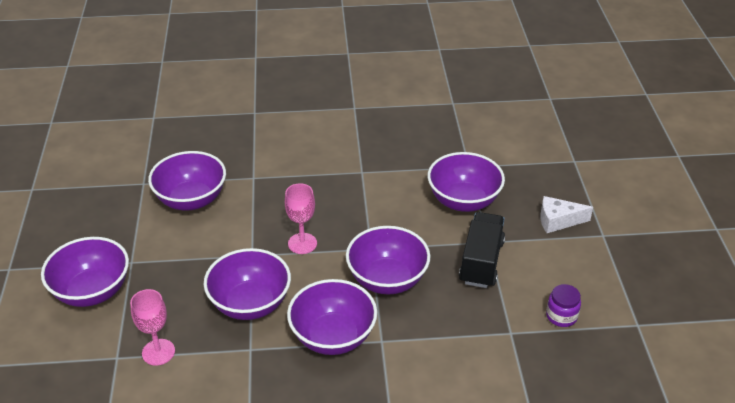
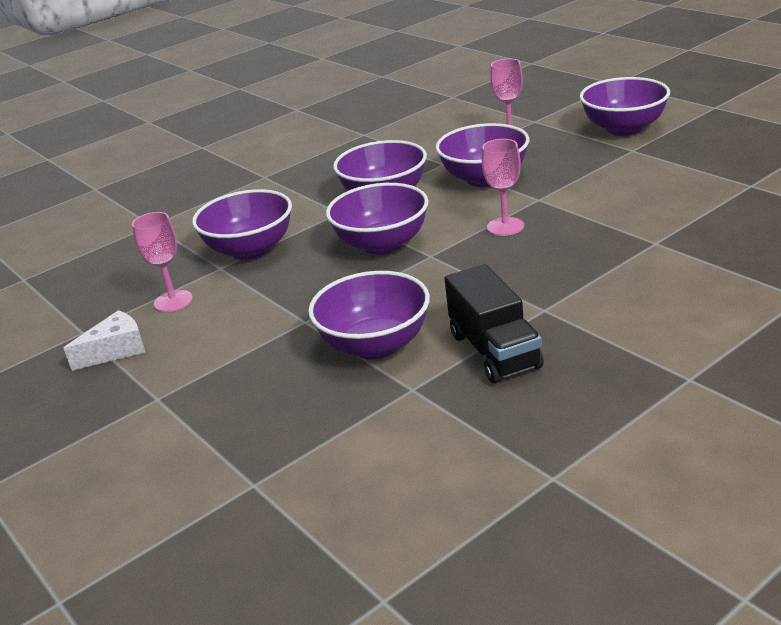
camera: 150 degrees right, 10 degrees down
(191, 200) = (676, 199): purple bowl -> purple bowl (250, 250)
(481, 262) = (296, 301): black truck -> black truck (494, 351)
(558, 221) = (229, 385): white cheese -> white cheese (116, 350)
(561, 316) = (173, 301): purple jar -> pink goblet

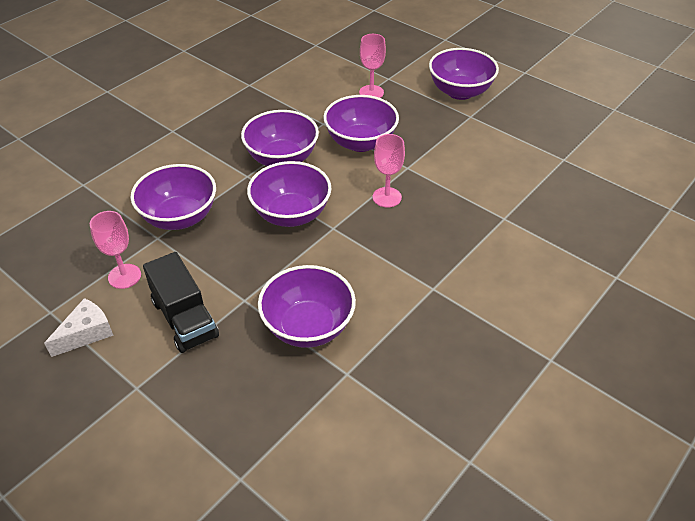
camera: 15 degrees left, 15 degrees up
(494, 351) = (403, 332): black truck -> black truck (185, 319)

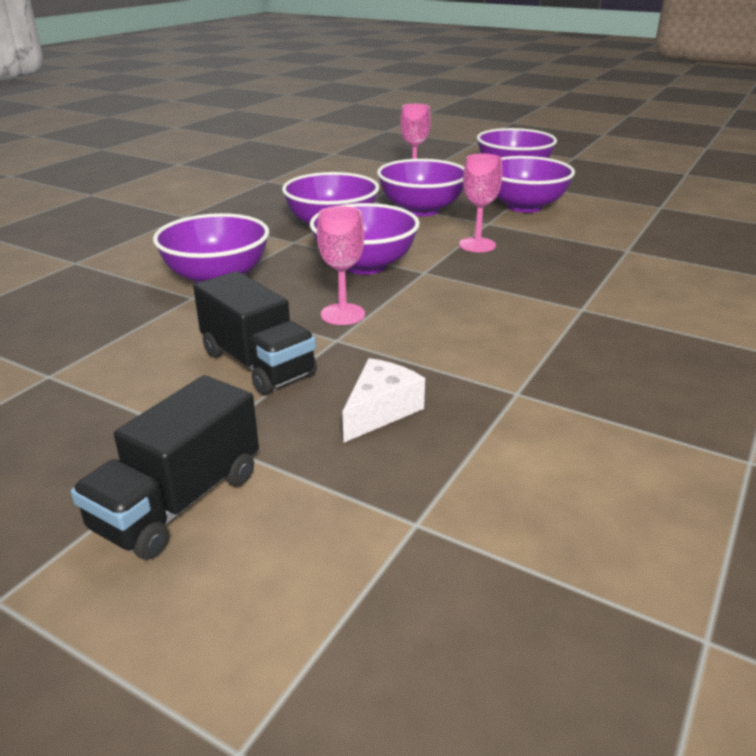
camera: 10 degrees left, 15 degrees down
(86, 333) = (111, 391): white cheese -> white cheese (380, 411)
(109, 439) = (179, 502): none -> black truck
(124, 276) = (155, 333): pink goblet -> pink goblet (342, 314)
(308, 327) = (438, 355): purple bowl -> purple bowl (524, 206)

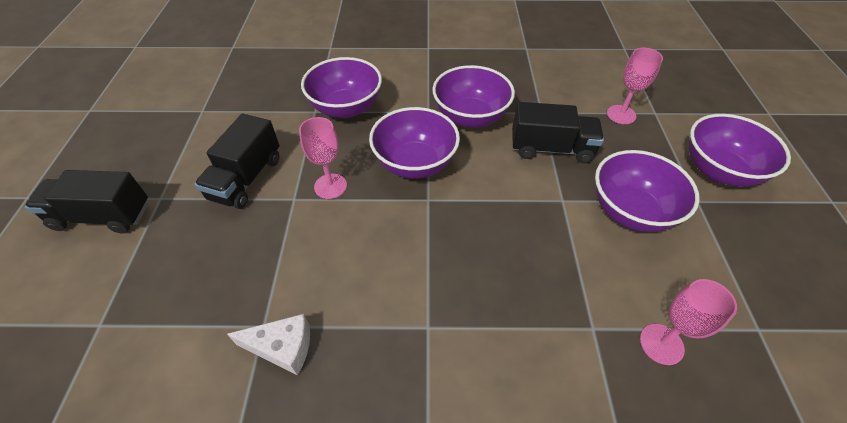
camera: 60 degrees right, 20 degrees up
(380, 411) = (212, 259): white cheese -> white cheese (283, 348)
(421, 210) = (551, 149): purple bowl -> black truck
(477, 245) = (507, 211): pink goblet -> pink goblet (661, 344)

